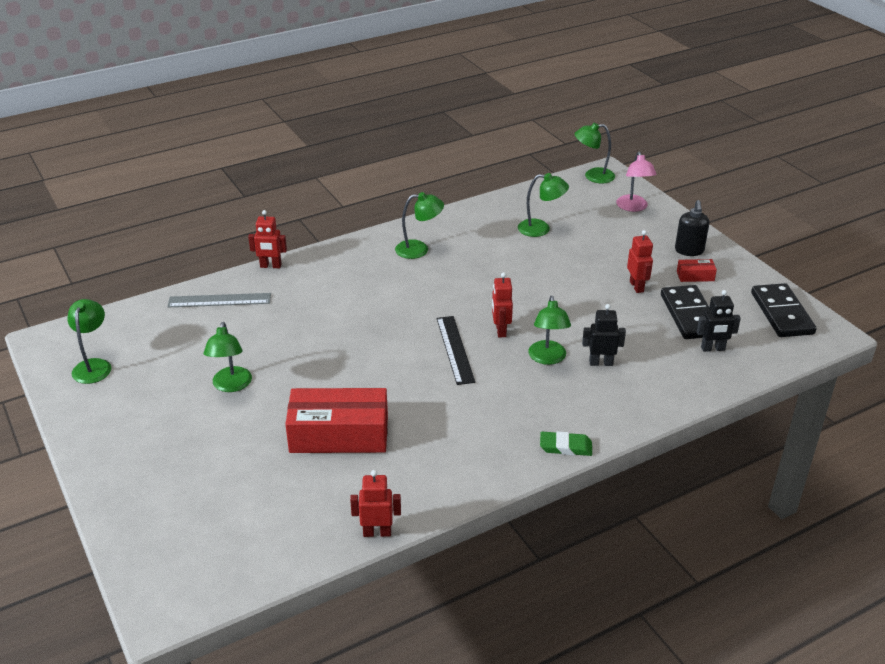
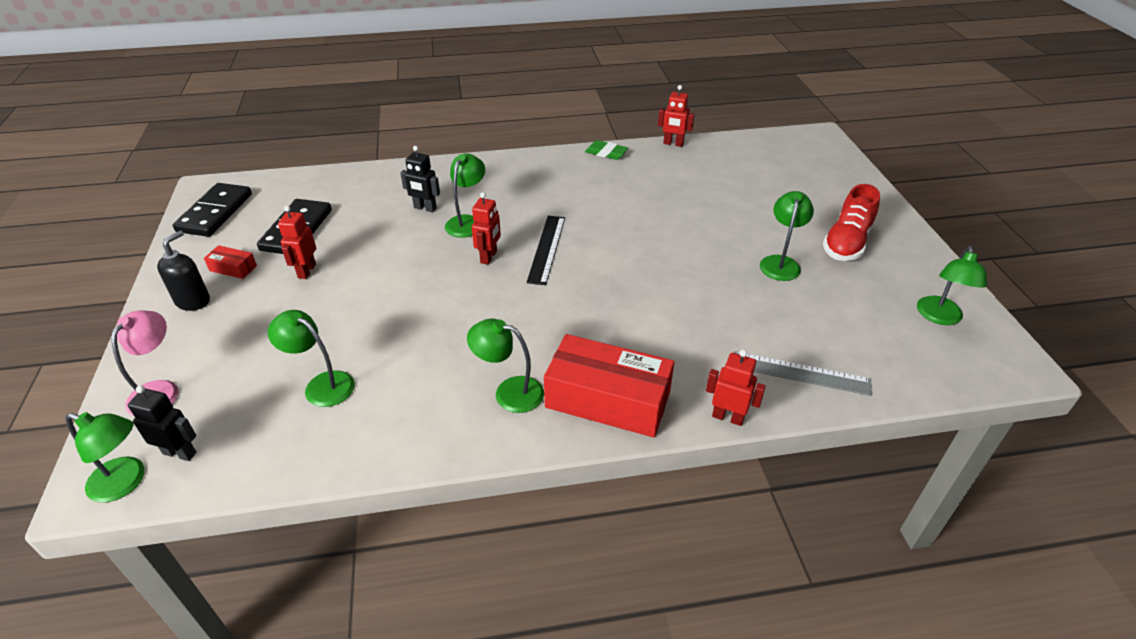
camera: 160 degrees left, 5 degrees up
(160, 424) = (846, 243): none -> red shoe
(339, 434) = (684, 203): red box -> red box (607, 400)
(565, 447) = (510, 160): green eraser -> green eraser (606, 153)
(713, 349) = (318, 198): black robot -> black robot (180, 453)

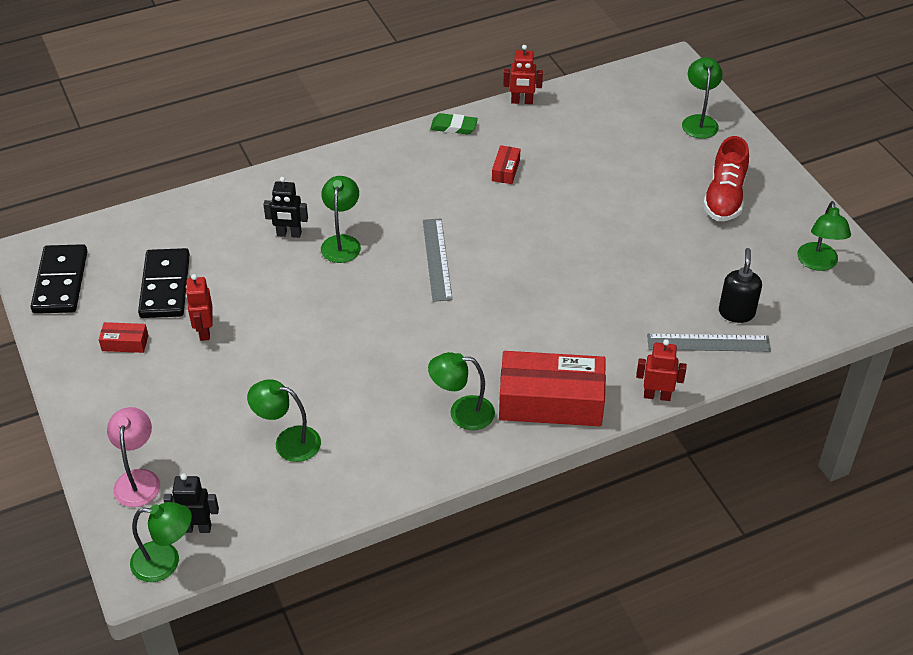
camera: 15 degrees left, 5 degrees up
(193, 301) = (108, 386): black soap dispenser -> black soap dispenser (736, 312)
(489, 257) = (383, 279): red robot -> none
(546, 249) = (437, 259): black ruler -> grey ruler
(639, 190) = (505, 170): none -> red box
(780, 263) = (667, 232): green lamp -> green lamp (699, 121)

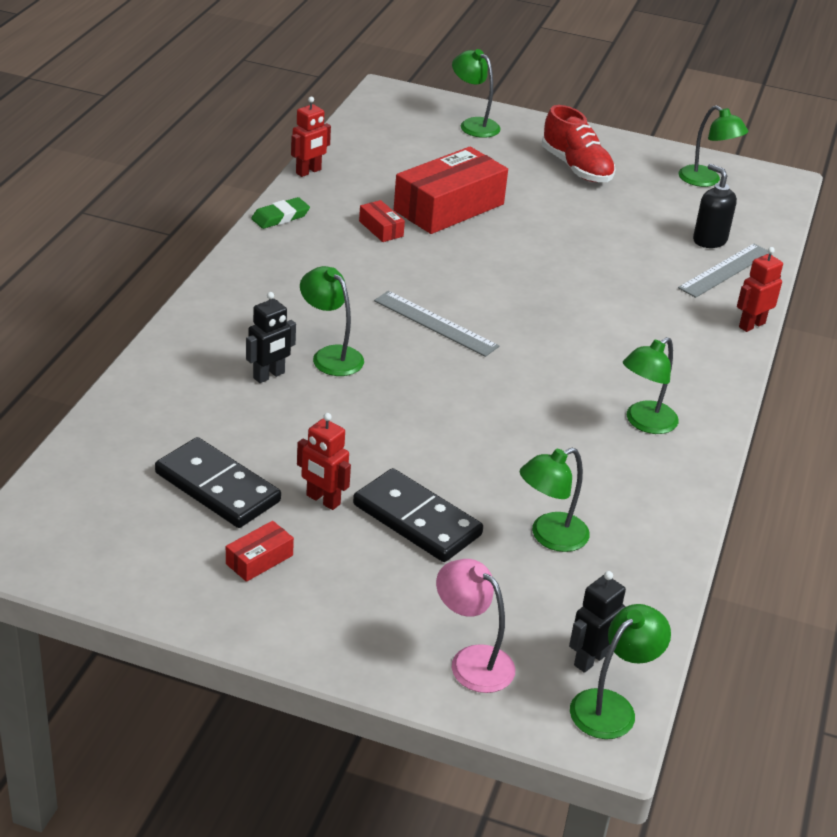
camera: 50 degrees left, 10 degrees down
(61, 282) = (92, 551): black domino -> black domino (417, 520)
(551, 401) = (691, 374): red box -> red box (449, 207)

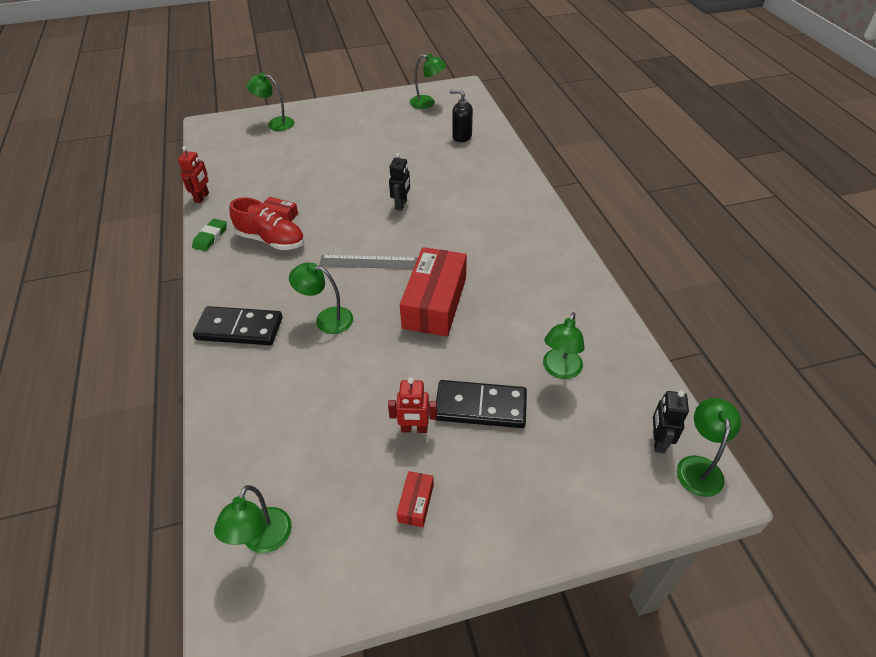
camera: 30 degrees left, 10 degrees up
(217, 487) = (340, 463): black domino -> black domino (239, 328)
(269, 376) = (300, 356): black robot -> black robot (401, 205)
(449, 207) = (308, 182): red box -> red box (435, 302)
(472, 661) = (603, 490): pink lamp -> none
(576, 168) = (355, 125): red shoe -> red shoe (271, 240)
(644, 423) = (535, 264): green lamp -> green lamp (263, 540)
(725, 270) = (485, 150): grey ruler -> none
(751, 325) = (528, 176): red robot -> none

